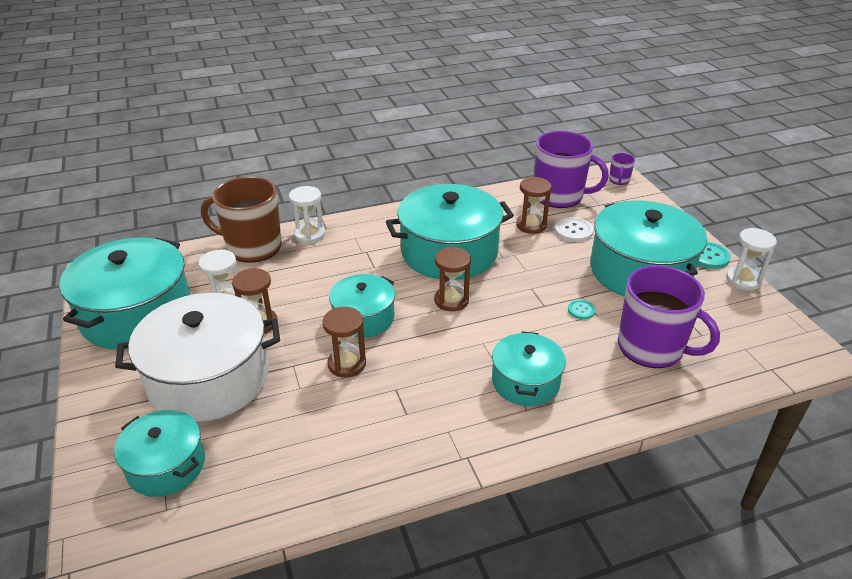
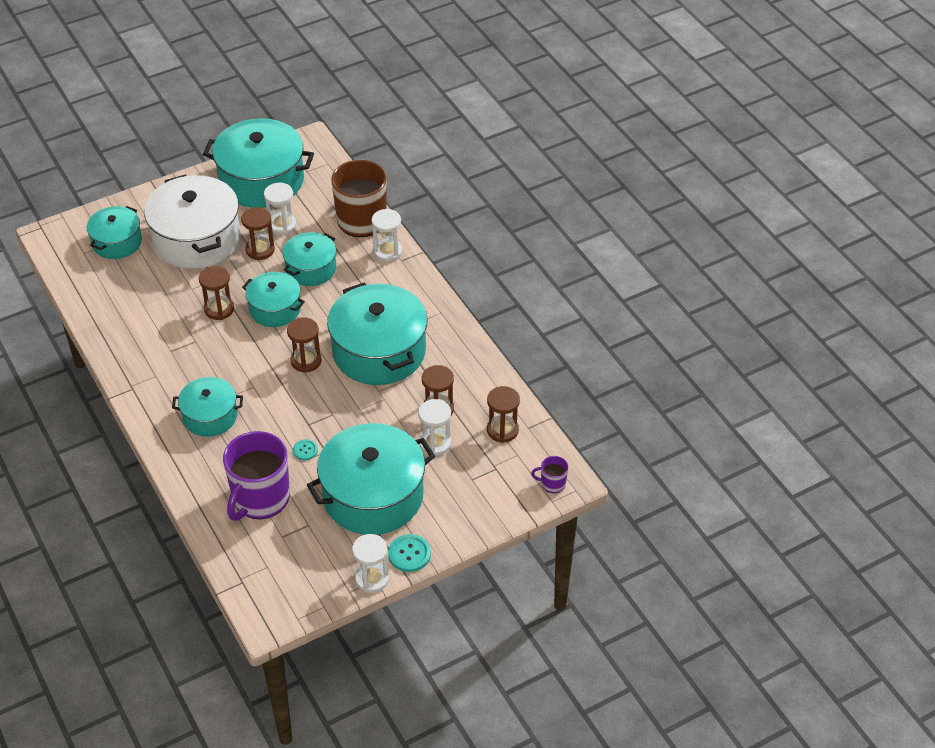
camera: 80 degrees right, 10 degrees up
(310, 287) = (311, 269): none -> turquoise pot
(559, 196) = (502, 430): purple mug -> brown hourglass
(573, 231) = (435, 443): white button -> white hourglass

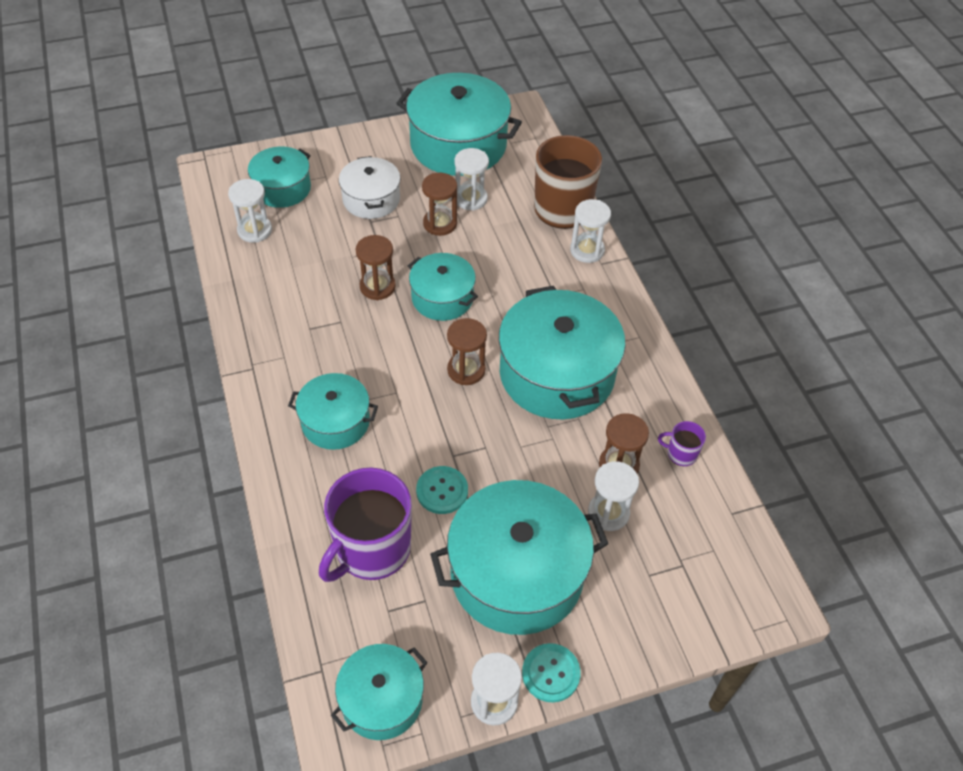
camera: 10 degrees right, 5 degrees up
(103, 281) = (255, 230): none -> white hourglass
(196, 239) = (371, 199): white pot -> white pot, size x0.57
(305, 450) = (442, 491): turquoise button -> turquoise button, size x1.64
(311, 269) = (494, 256): turquoise pot -> turquoise pot (381, 700)
(502, 430) = (698, 511): brown hourglass -> none
(552, 484) = (756, 603): purple mug -> purple mug (681, 454)

